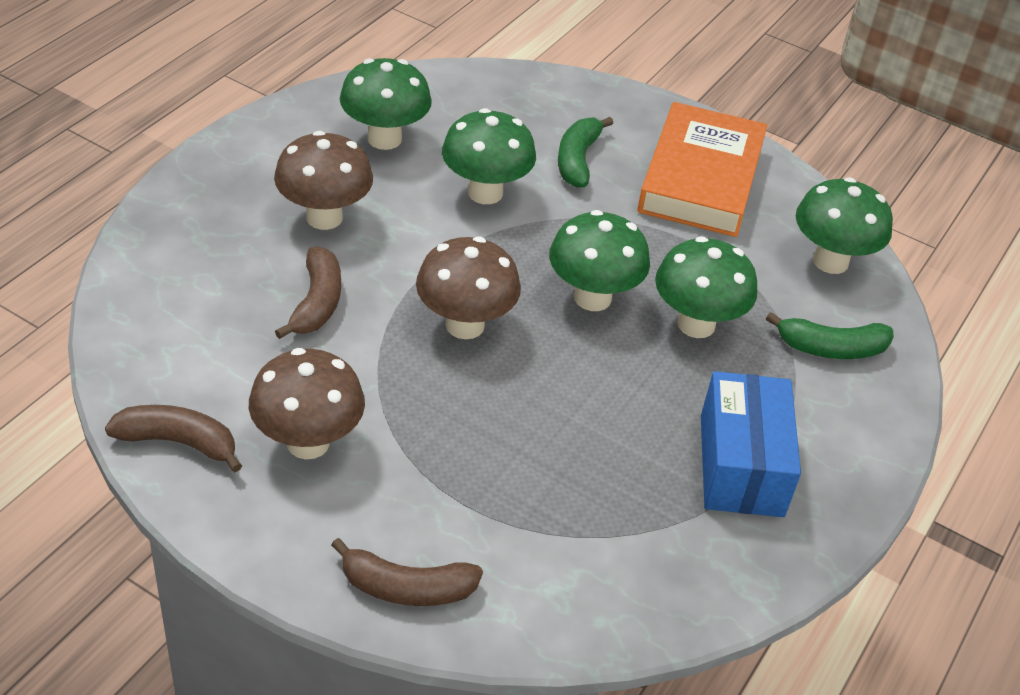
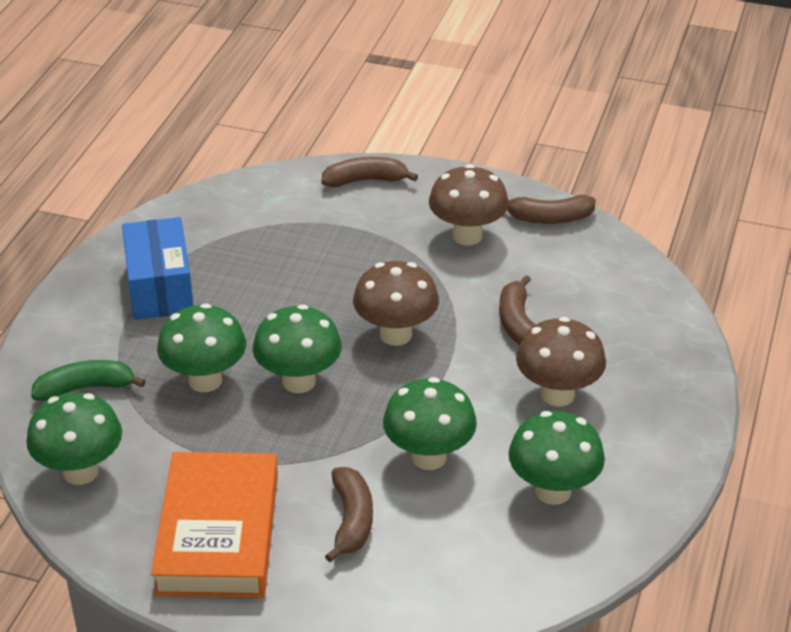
camera: 170 degrees right, 5 degrees down
(577, 160) = (351, 520): green banana -> brown banana

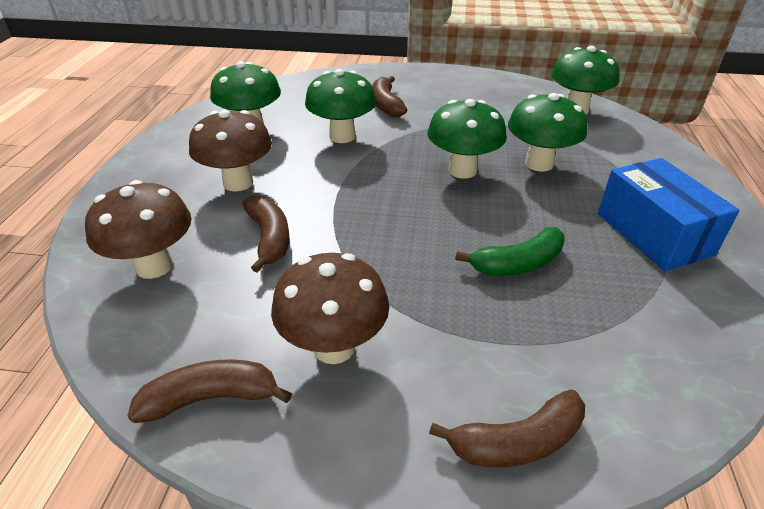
camera: 170 degrees right, 0 degrees up
(85, 388) = (626, 150): green banana -> green banana (518, 264)
(217, 533) = (466, 93): orange book -> none
(396, 334) = (392, 215): brown mushroom -> brown mushroom (154, 266)

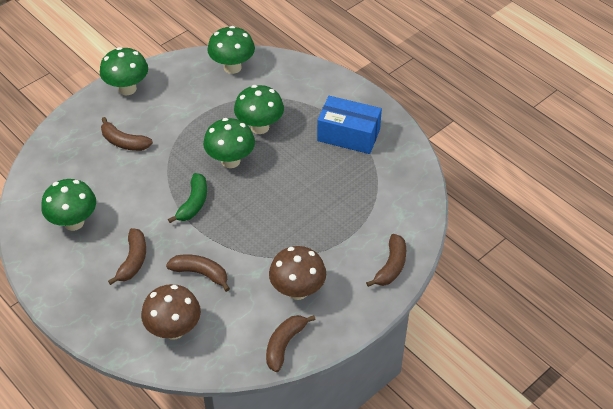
camera: 50 degrees left, 10 degrees up
(238, 183) = (133, 260): brown mushroom -> brown banana
(342, 136) = (137, 186): green mushroom -> green mushroom (127, 89)
(518, 264) = (316, 196): green banana -> green banana (193, 203)

